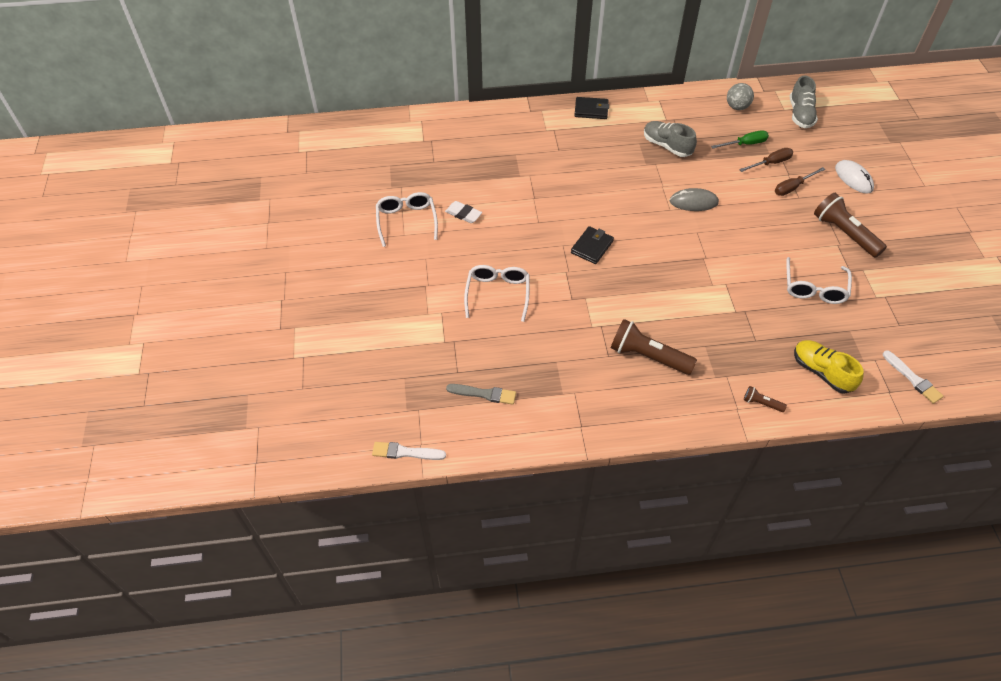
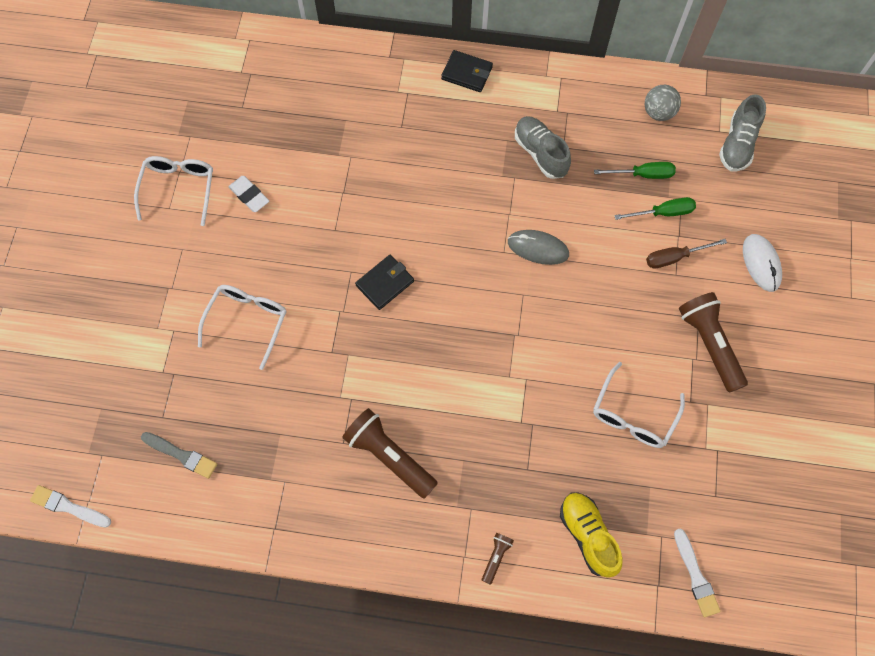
camera: 15 degrees right, 15 degrees up
(761, 403) = (496, 557): brown flashlight -> brown flashlight turned 75 degrees clockwise
(770, 163) = (663, 213): brown screwdriver -> green screwdriver

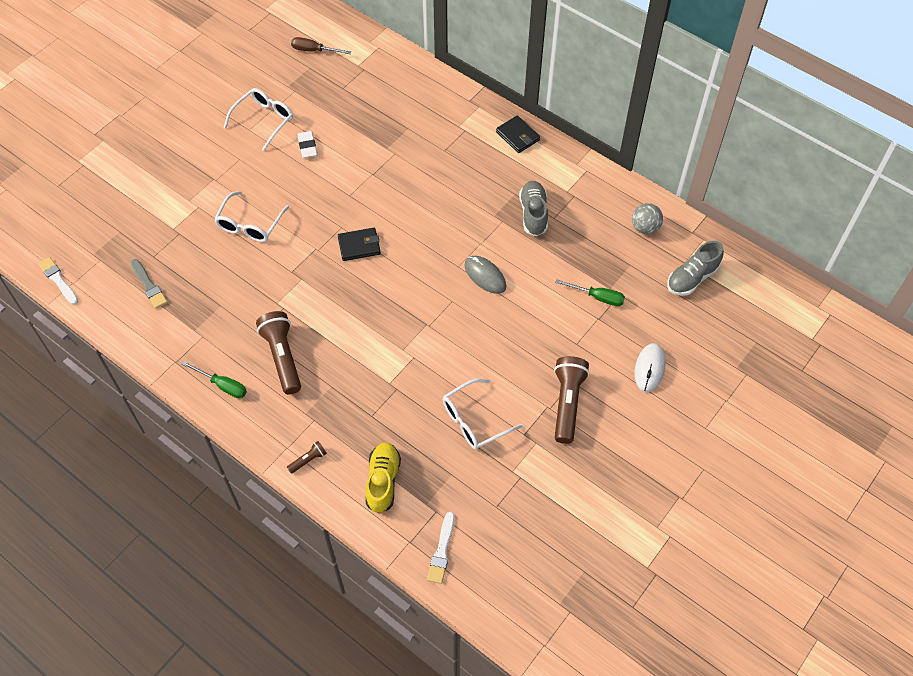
camera: 30 degrees right, 10 degrees down
(247, 321) = (250, 225): white glasses -> white glasses turned 150 degrees clockwise
(643, 174) = (601, 264): green screwdriver -> green screwdriver (222, 385)
(674, 257) = (584, 331): brown screwdriver -> brown screwdriver (314, 50)

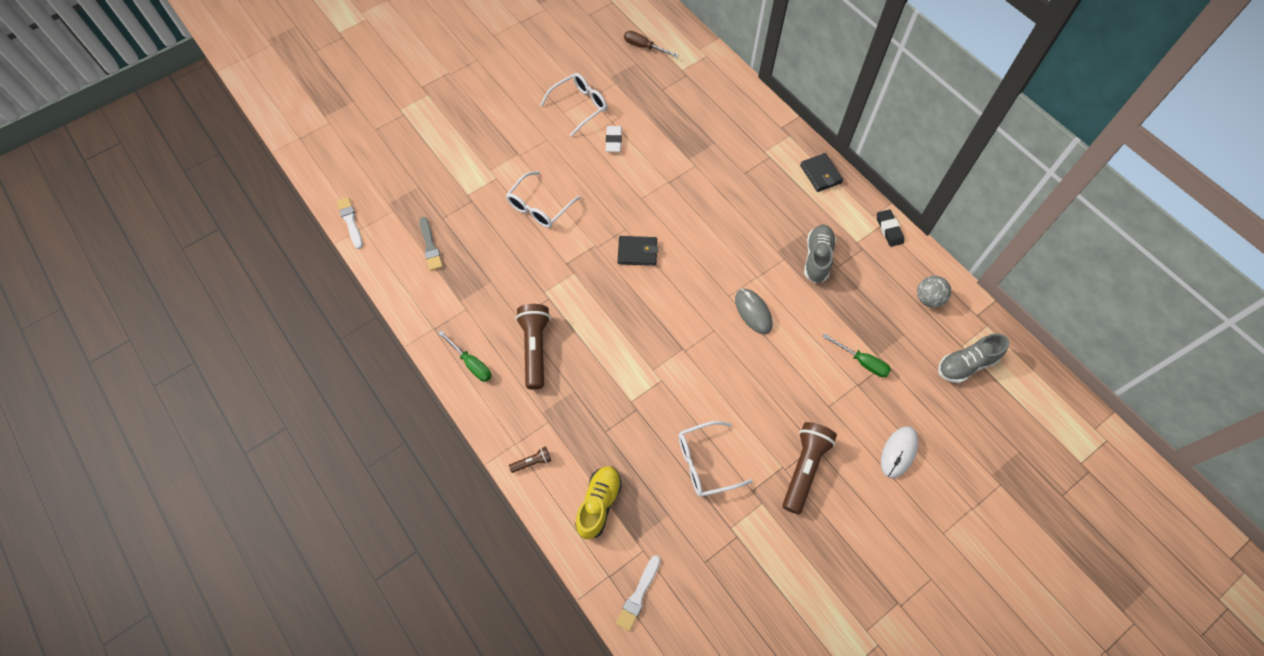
camera: 15 degrees right, 5 degrees up
(594, 173) = (889, 229): none -> black eraser

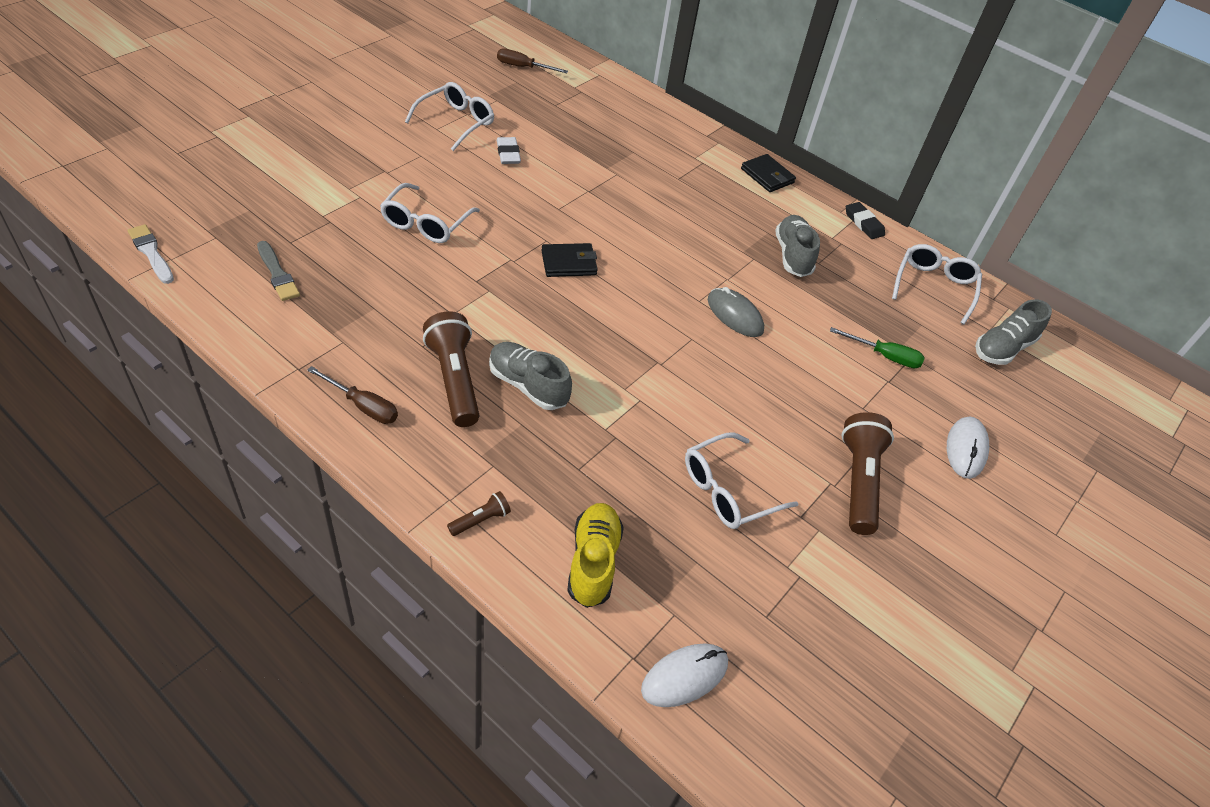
camera: 20 degrees left, 15 degrees down
(471, 364) = (363, 406): green screwdriver -> brown screwdriver
(584, 359) = (528, 385): none -> grey shoe
(638, 595) = (684, 676): white brush -> white mouse
(928, 299) = (934, 286): grey ball -> white glasses

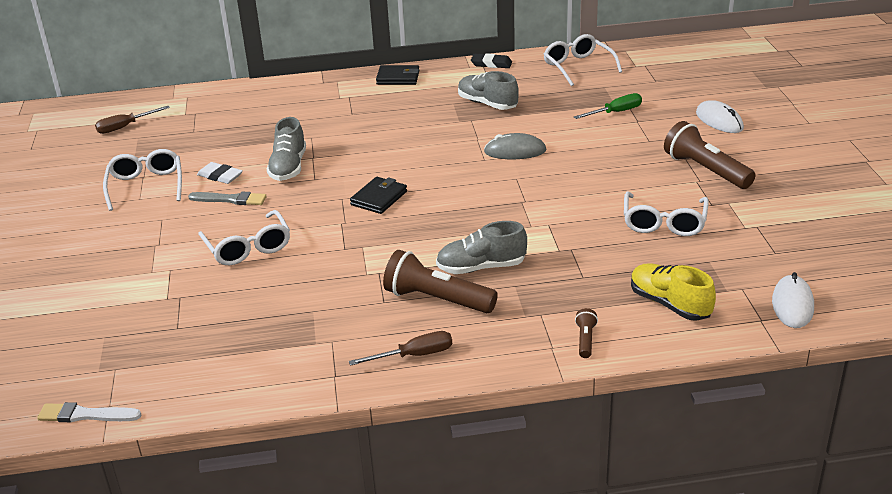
camera: 40 degrees left, 15 degrees down
(277, 273) = (208, 348): grey brush -> grey brush (230, 199)
(1003, 348) = (655, 69): grey shoe -> grey shoe (288, 167)

